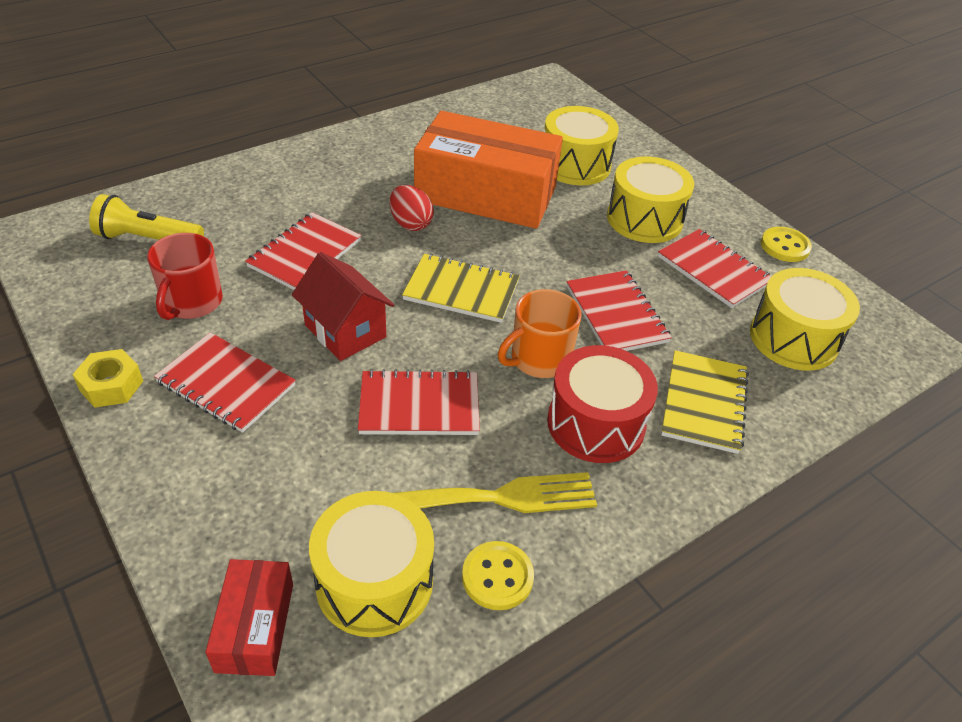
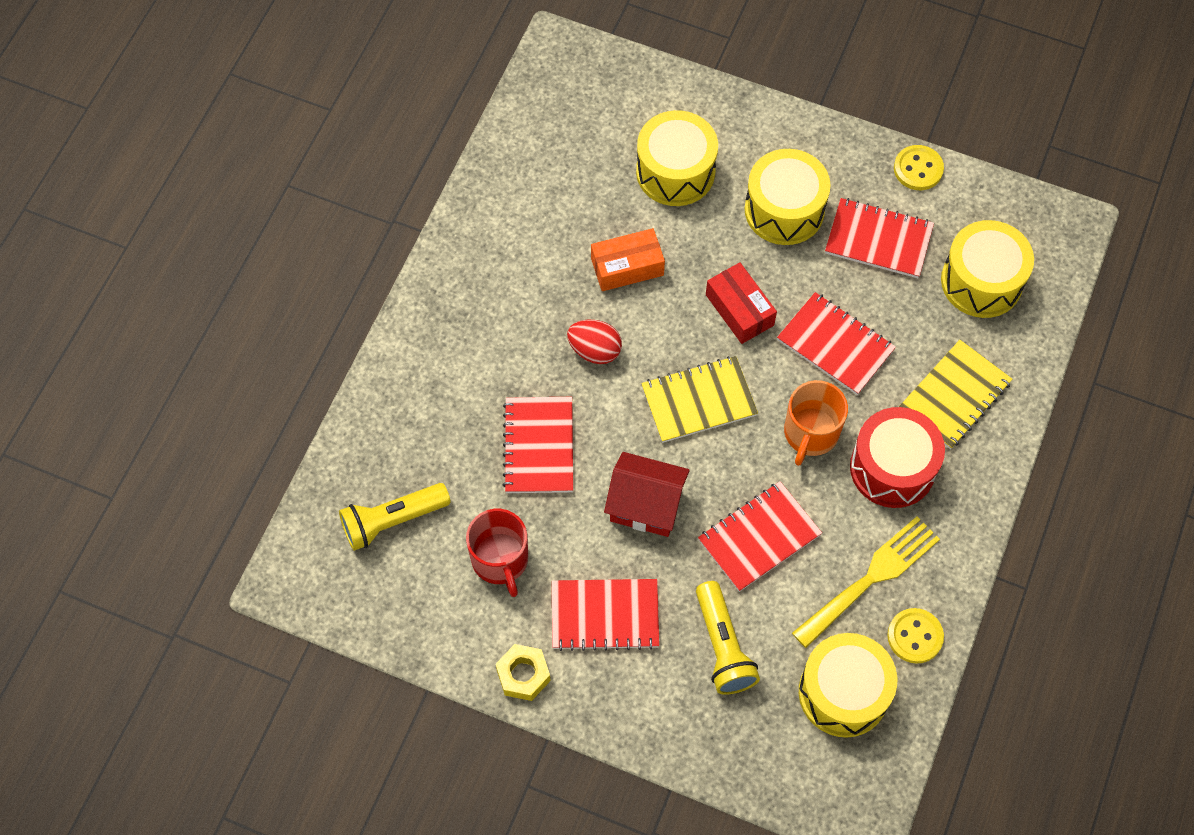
camera: 30 degrees left, 20 degrees up
(255, 627) = (798, 772): red box -> red box (739, 310)
(300, 468) = (723, 646): none -> yellow flashlight
(486, 193) = (627, 267): orange box -> orange box, size x0.47
(704, 403) = (954, 396): yellow notebook -> yellow notebook turned 60 degrees clockwise

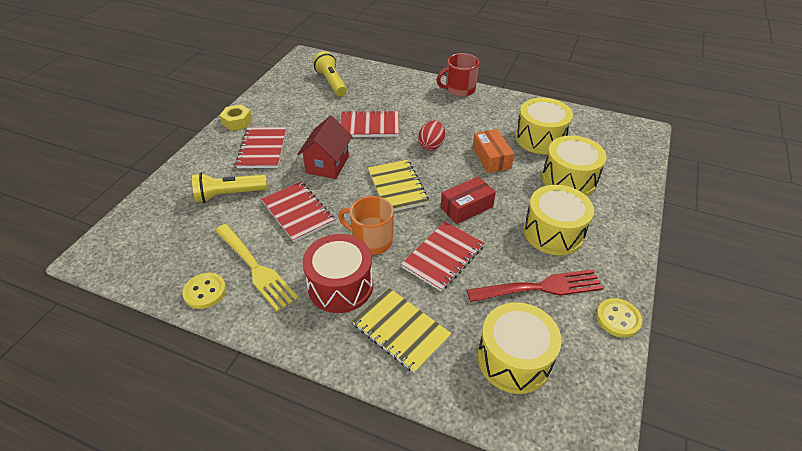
camera: 90 degrees right, 20 degrees down
(500, 560) = (303, 114): red mug -> red mug (459, 89)
(843, 693) = (178, 250): yellow drum -> yellow drum (540, 138)
(878, 240) = (540, 287): red notebook -> red fork

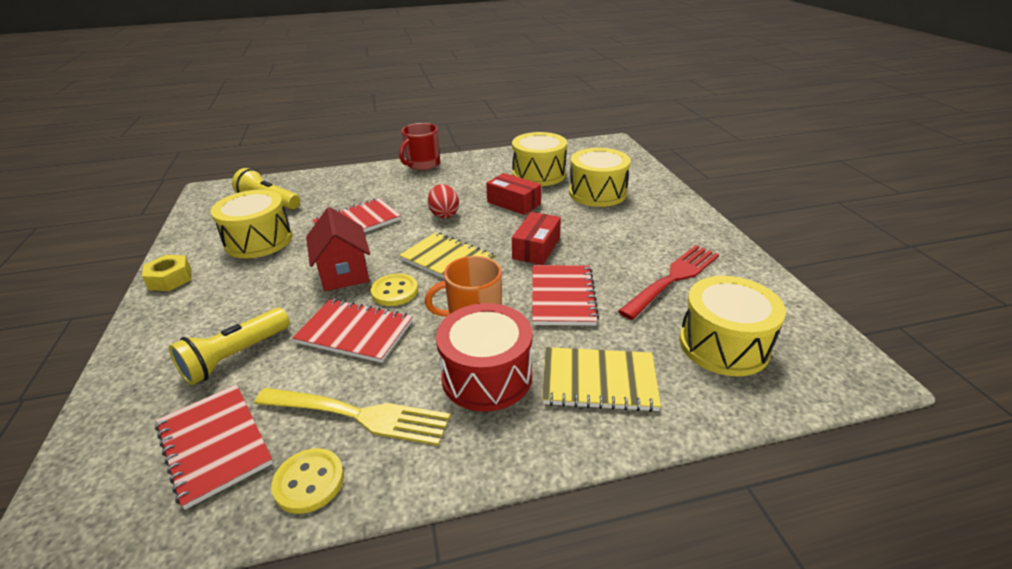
camera: 35 degrees left, 10 degrees down
(262, 149) = (238, 291): red notebook -> red notebook (214, 444)
(491, 158) = (514, 203): orange box -> red box
(553, 232) = (632, 234): yellow drum -> yellow drum (259, 240)
(618, 319) = (755, 271): yellow button -> yellow button (395, 291)

